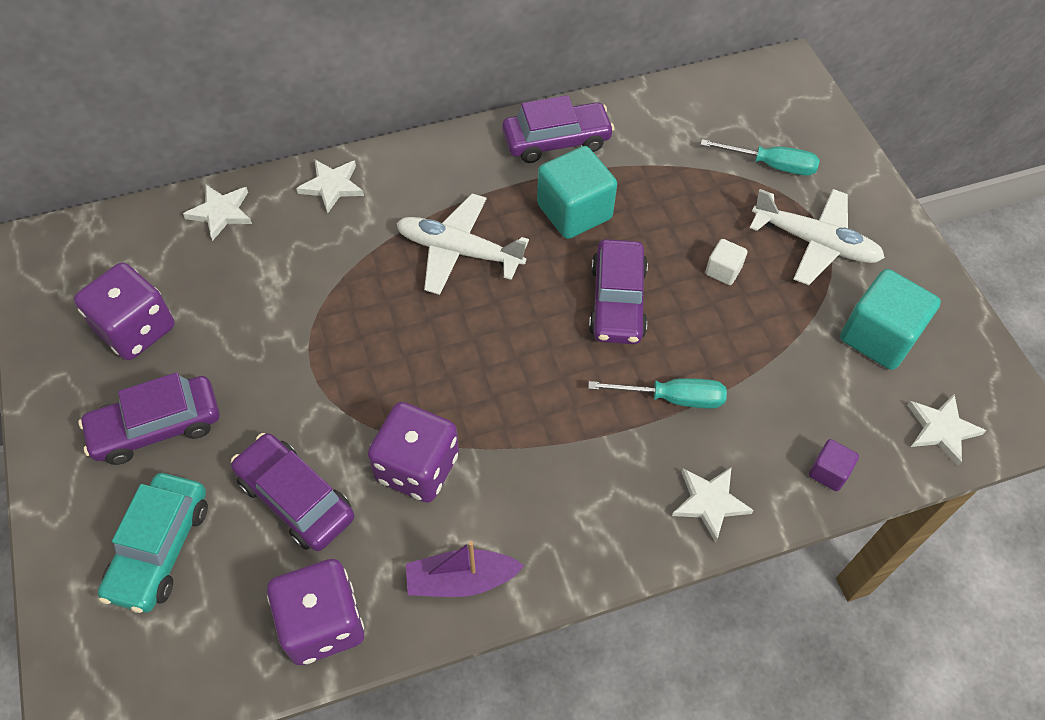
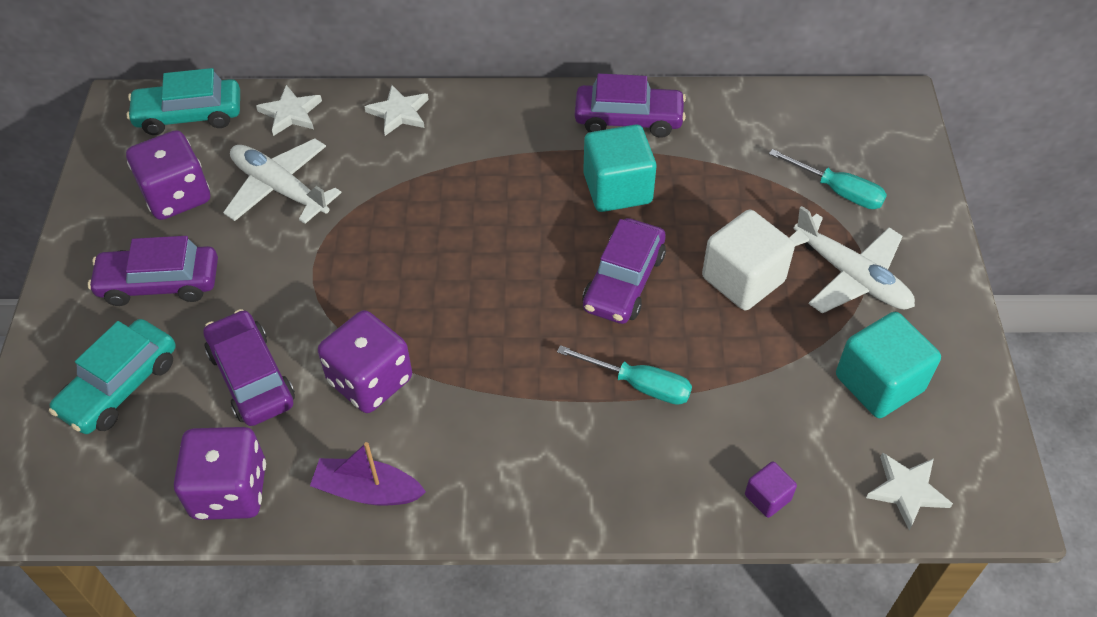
camera: 20 degrees right, 5 degrees down
(113, 240) = (189, 115): none -> turquoise car
(459, 251) = (491, 198): white plane -> white plane (280, 188)
(710, 502) = (634, 491): white star -> none
(723, 271) = (743, 279): white cube -> white cube, size x2.03

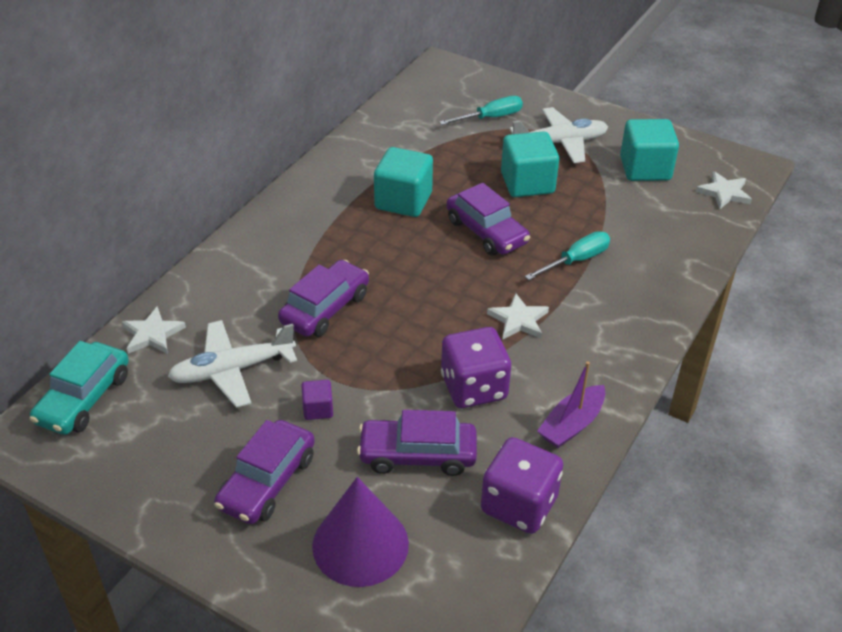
camera: 60 degrees left, 10 degrees down
(120, 386) = (360, 544): turquoise car -> purple cone
(177, 196) = (175, 438): purple dice -> none
(399, 113) = (219, 274): white star -> white star (518, 320)
(628, 119) = (345, 170): purple car -> purple car (325, 308)
(743, 279) = (527, 183): white cube -> turquoise cube
(767, 497) = (696, 245): purple cube -> purple cube (318, 409)

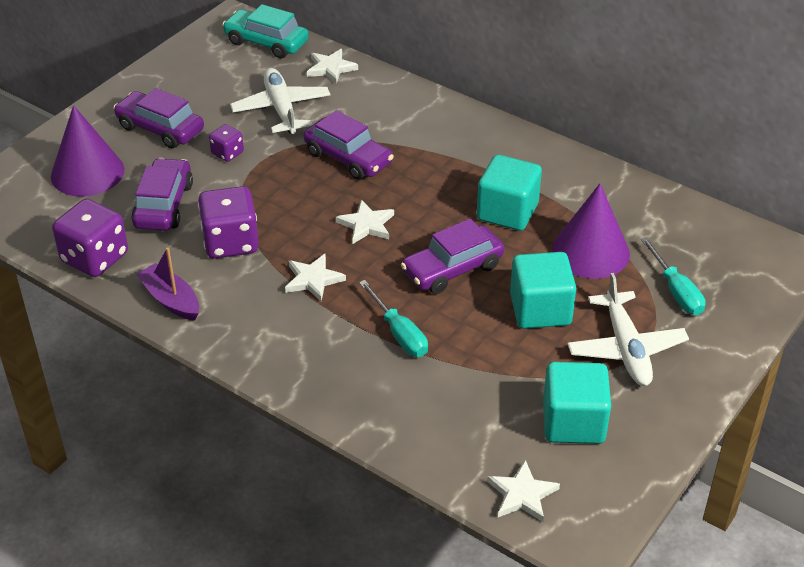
camera: 95 degrees right, 0 degrees up
(318, 409) = (227, 153): purple cube -> purple dice
(432, 289) = (366, 225): none -> white star
(450, 156) = (590, 251): none -> purple cone

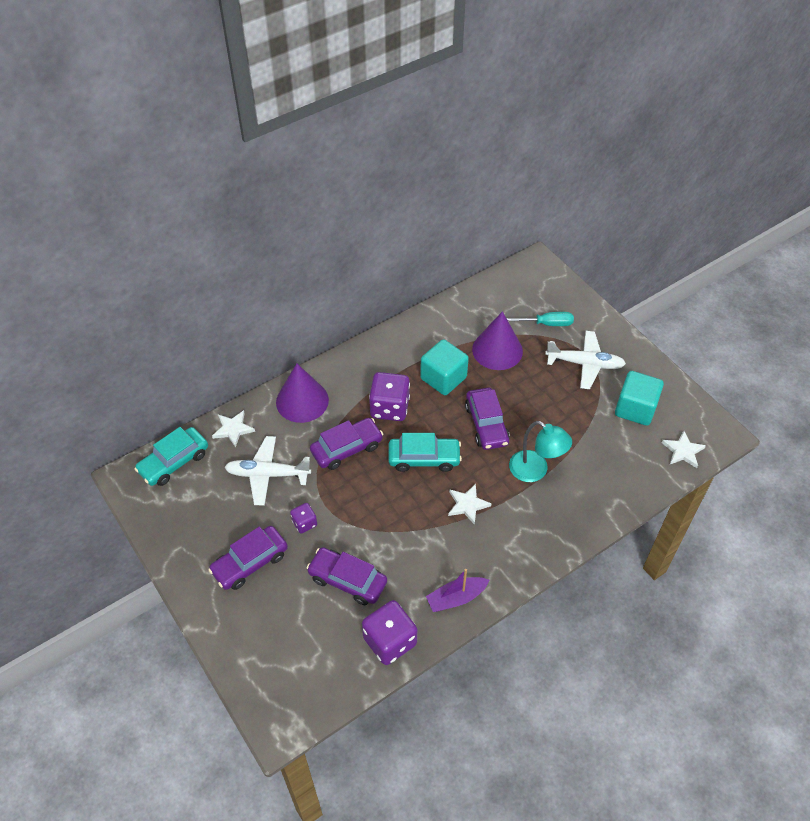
camera: 70 degrees left, 10 degrees up
(87, 172) = (282, 627): purple cone -> purple cone (302, 401)
(230, 242) = (409, 545): purple dice -> purple dice (389, 407)
(366, 225) = (424, 458): white star -> turquoise car
(399, 333) = (535, 471): turquoise screwdriver -> turquoise lamp
(540, 310) = (539, 392): turquoise cube -> none

